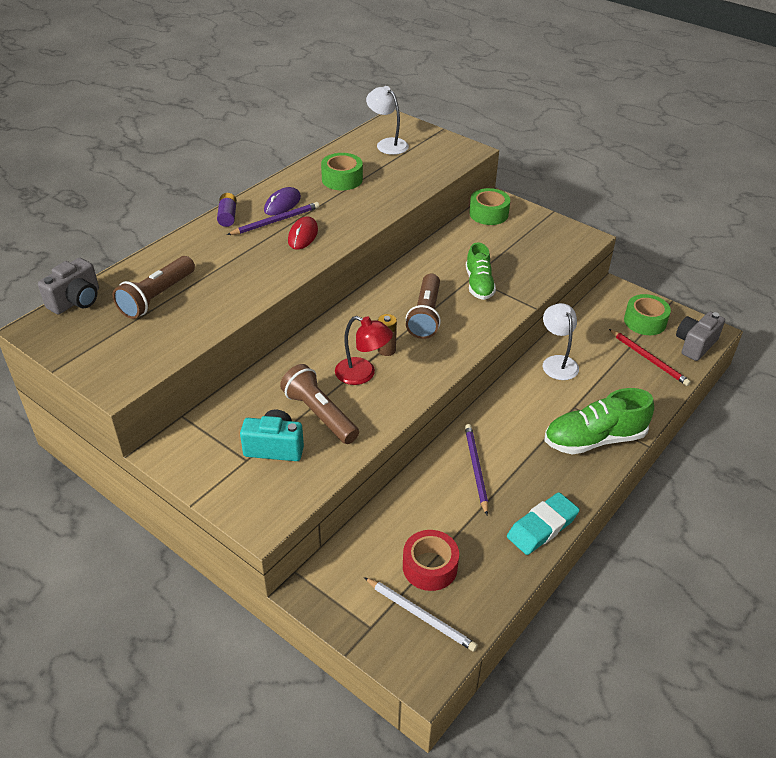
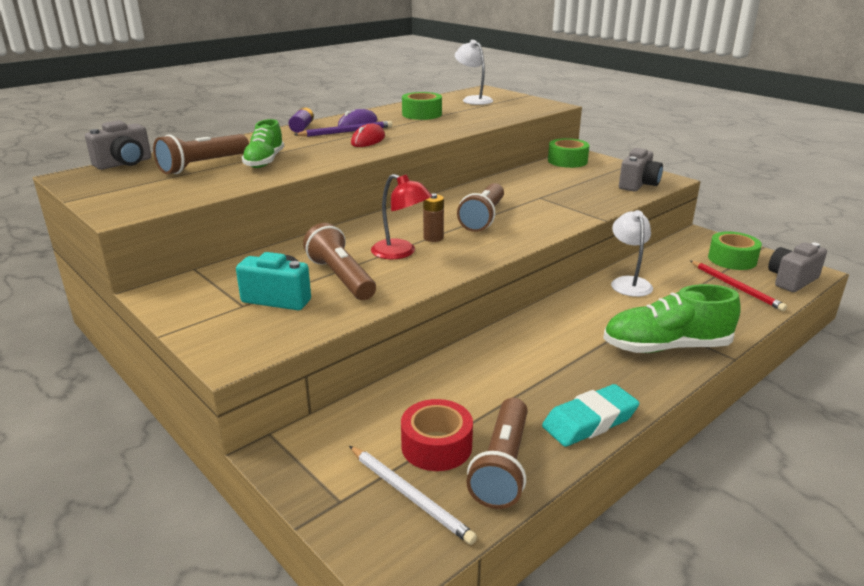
camera: 10 degrees right, 15 degrees down
(476, 468) = (517, 360): purple pencil -> none
(479, 284) = (546, 202): green shoe -> green shoe (264, 161)
(483, 579) = (502, 466): none -> brown flashlight
(560, 249) = (638, 185): none -> grey camera

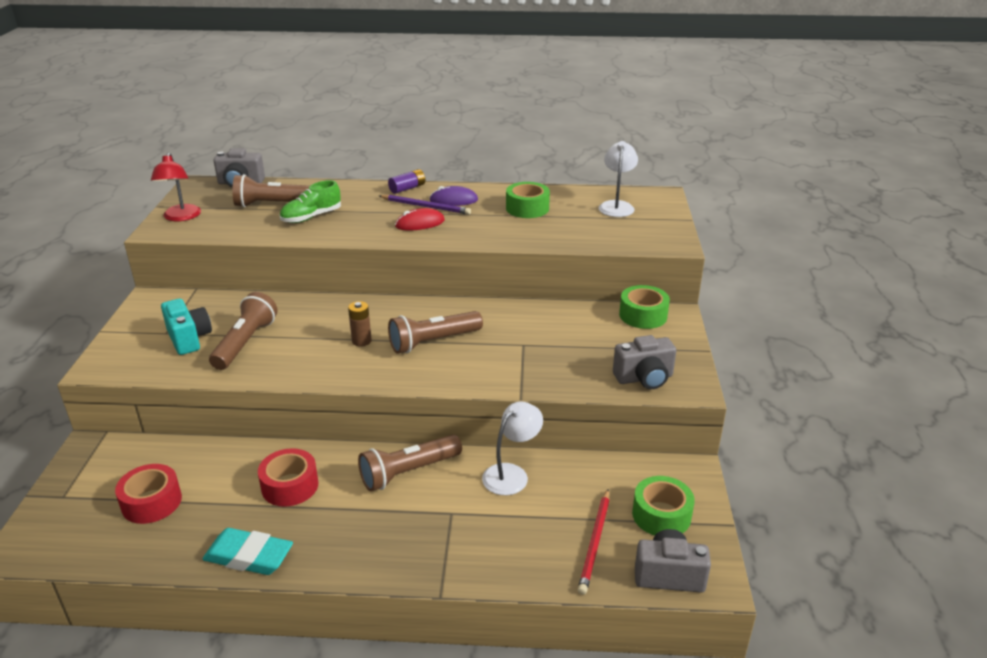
camera: 45 degrees right, 5 degrees up
(401, 253) = (316, 342): red lamp -> red lamp (181, 217)
(410, 496) = (89, 520): white pencil -> none
(502, 466) = (154, 542): brown flashlight -> brown flashlight (408, 472)
(518, 367) = (290, 486): none -> red tape
(666, 347) = (412, 547): green shoe -> none

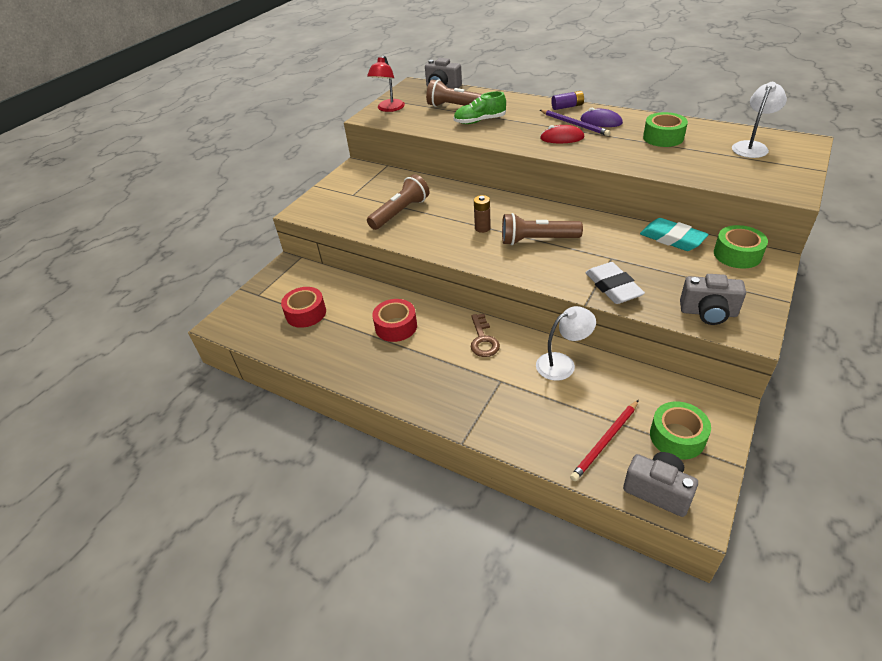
camera: 30 degrees right, 10 degrees up
(189, 339) = (365, 202): turquoise camera -> none
(249, 556) = (347, 370): turquoise eraser -> turquoise eraser (672, 239)
(408, 472) = (483, 340): brown flashlight -> brown key
(540, 374) = (613, 287): none -> white eraser

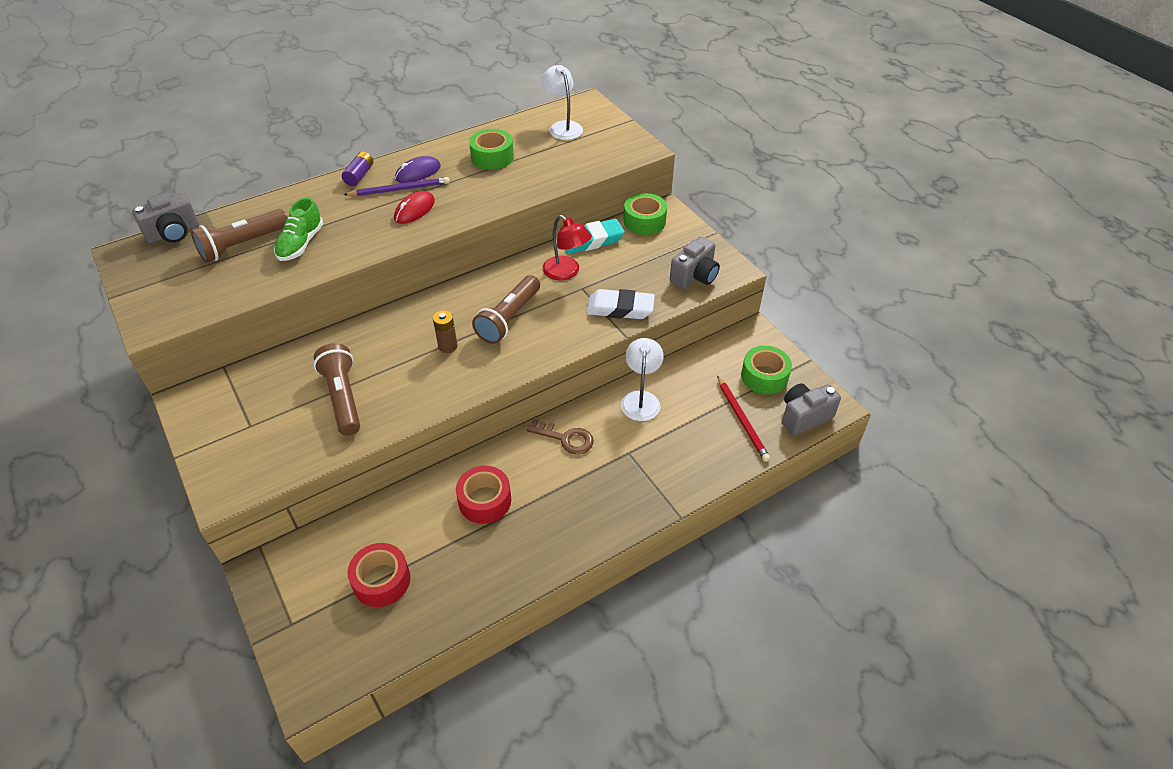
camera: 65 degrees left, 5 degrees up
(389, 109) = (157, 299): red lamp -> red lamp (566, 272)

